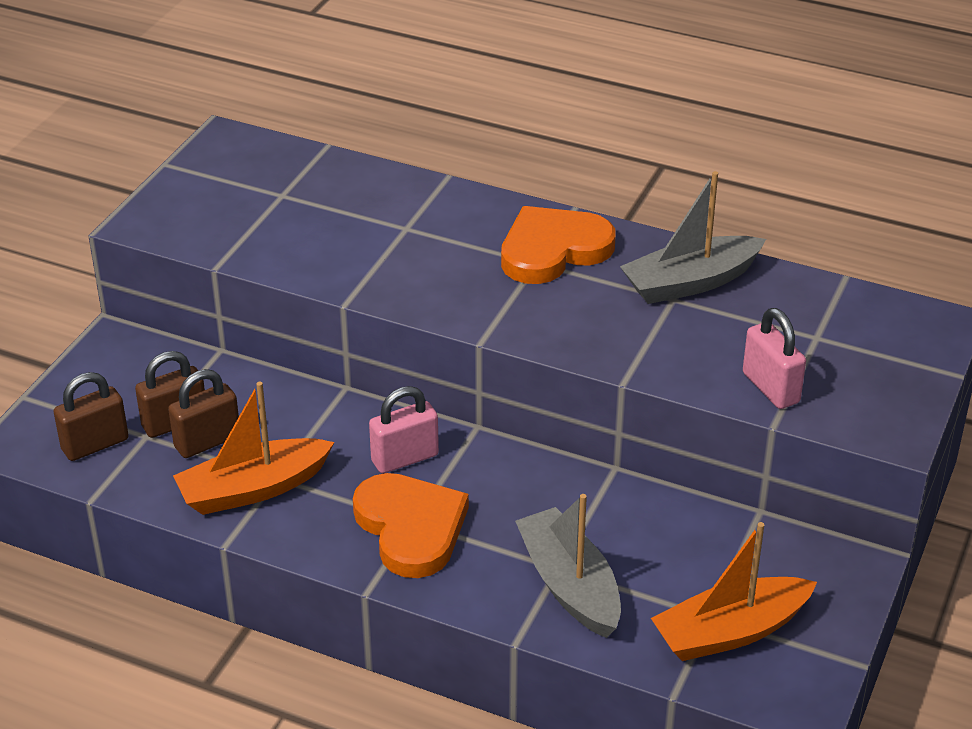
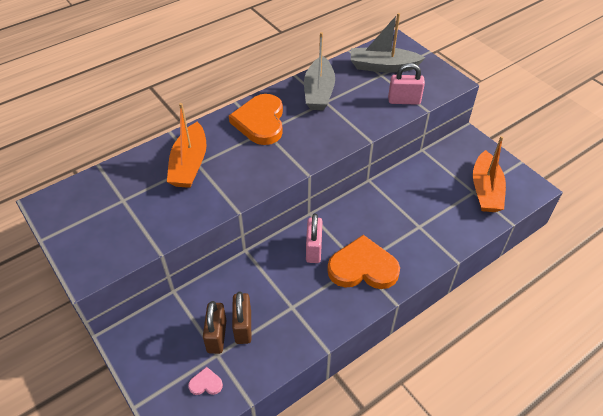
camera: 60 degrees left, 10 degrees up
(95, 444) = (206, 383): brown padlock -> pink heart
(253, 489) = (294, 321): orange boat -> orange boat (189, 164)
(569, 585) = (432, 227): grey boat -> grey boat (383, 66)

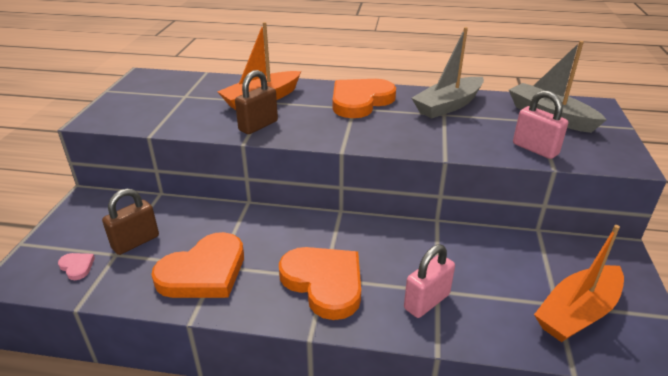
camera: 45 degrees right, 15 degrees down
(243, 327) = (161, 250): brown padlock -> brown padlock (258, 126)
(290, 317) = (204, 272): none -> orange heart
(313, 249) = (302, 237): pink padlock -> pink padlock (426, 301)

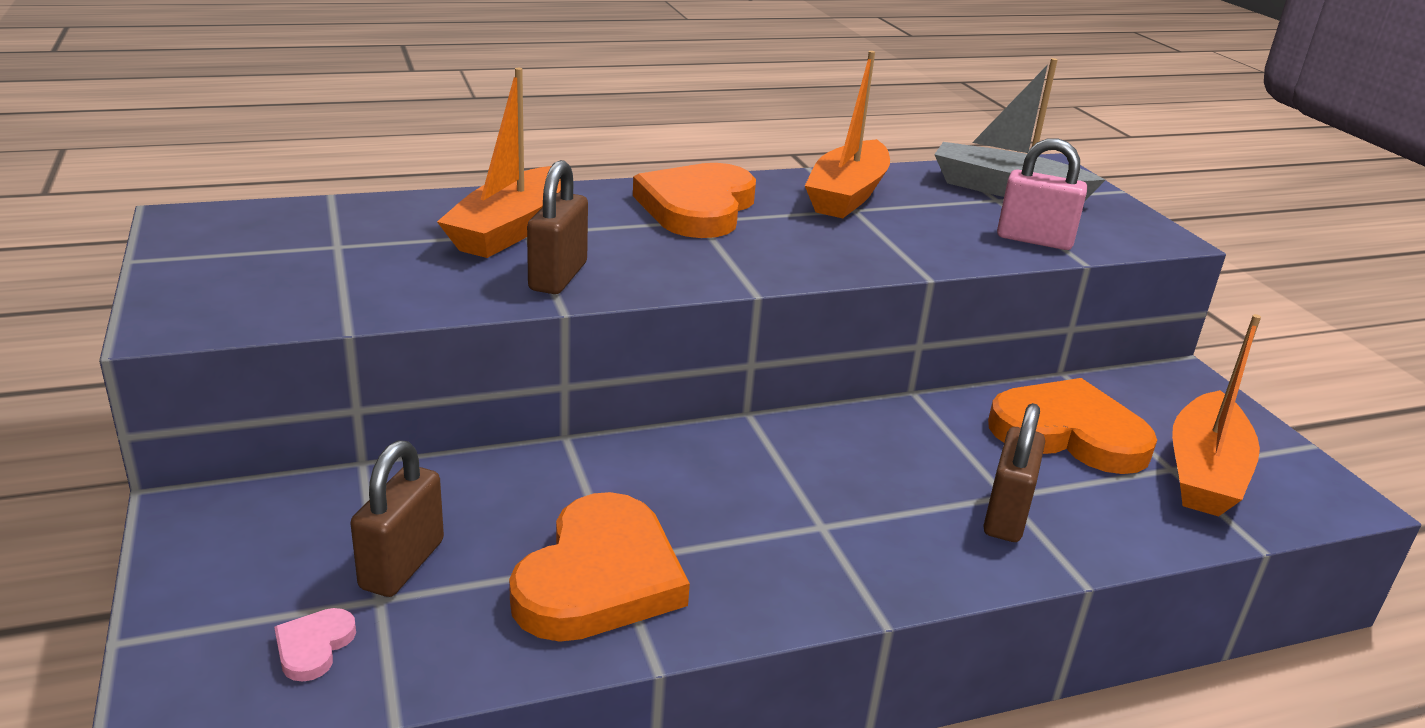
camera: 30 degrees left, 5 degrees down
(77, 267) = (314, 646): pink heart -> pink heart turned 90 degrees counterclockwise
(324, 283) = (829, 533): orange heart -> orange heart (1069, 433)
(426, 301) = (1006, 515): pink padlock -> brown padlock
(448, 106) = (847, 195): grey boat -> orange boat

